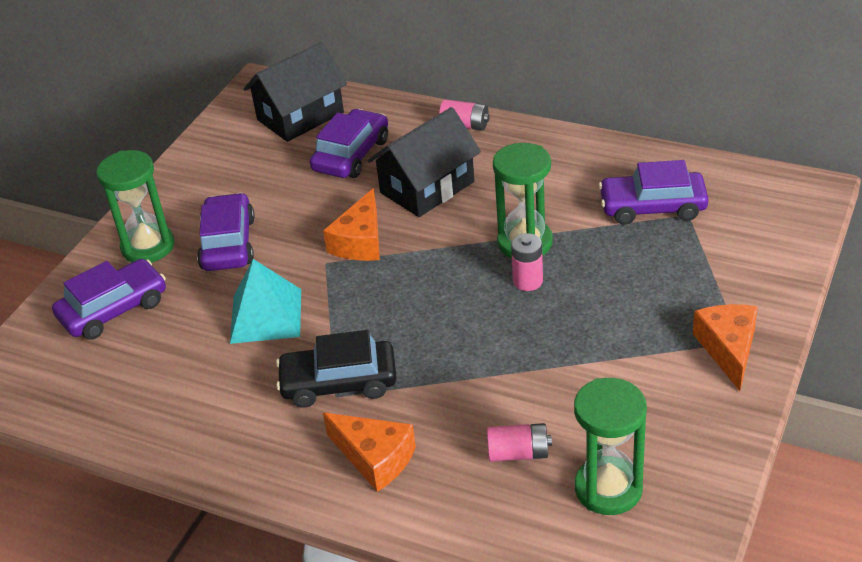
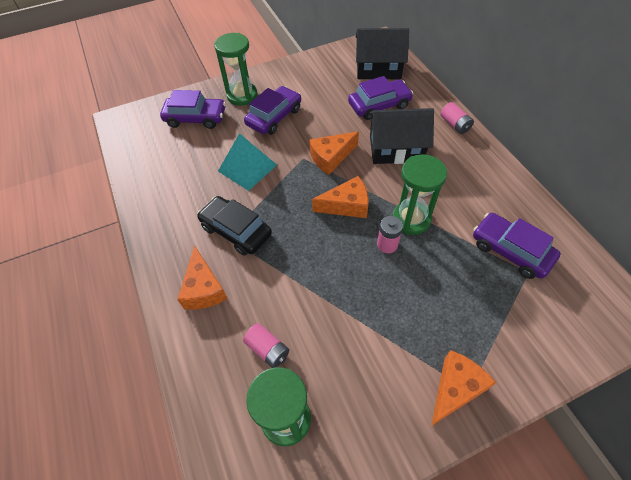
camera: 40 degrees right, 15 degrees up
(439, 275) = (346, 205): none -> orange cheese

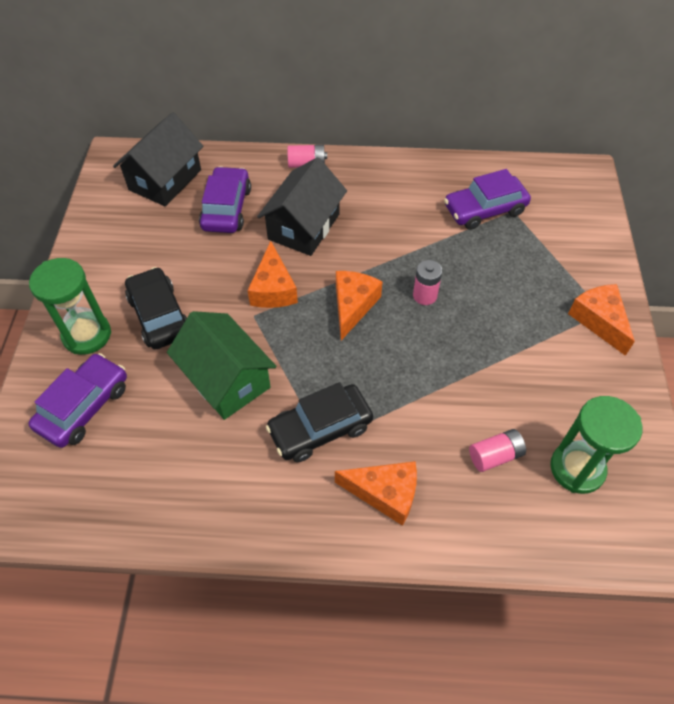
camera: 65 degrees left, 0 degrees up
(247, 167) = (226, 379): turquoise pyramid -> green house
(274, 117) = (159, 316): purple car -> black car
(411, 219) = (405, 261): green hourglass -> none

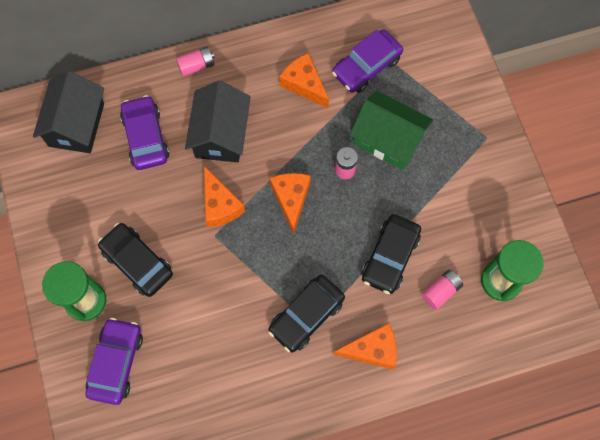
camera: 20 degrees left, 15 degrees up
(226, 379) = (217, 300): green house -> green house (388, 139)
(445, 398) = (390, 257): none -> black car
(599, 321) = (486, 147): orange cheese -> orange cheese (304, 84)

